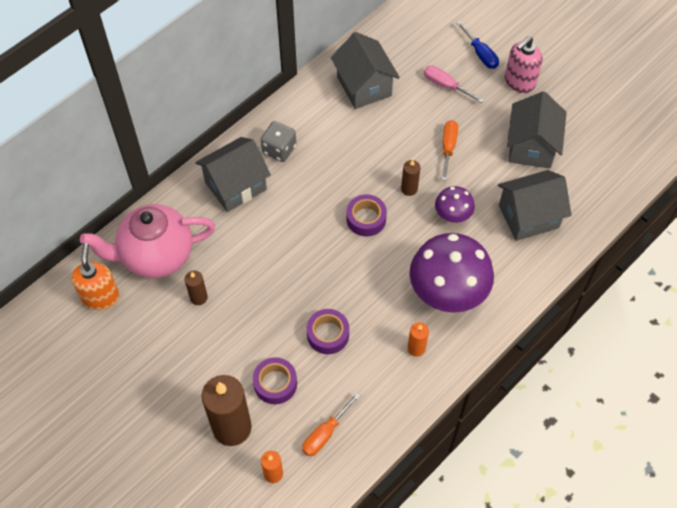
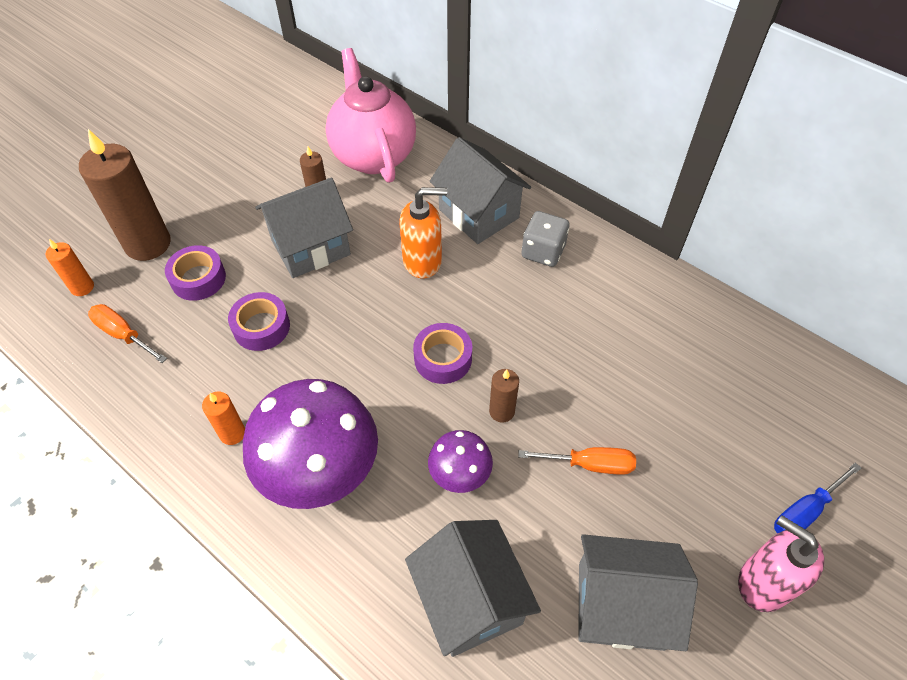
camera: 85 degrees right, 5 degrees down
(101, 297) = (320, 119): orange soap dispenser -> orange soap dispenser (423, 261)
(364, 86) = (679, 341): grey house -> grey house (310, 247)
(446, 86) = (715, 456): pink screwdriver -> none

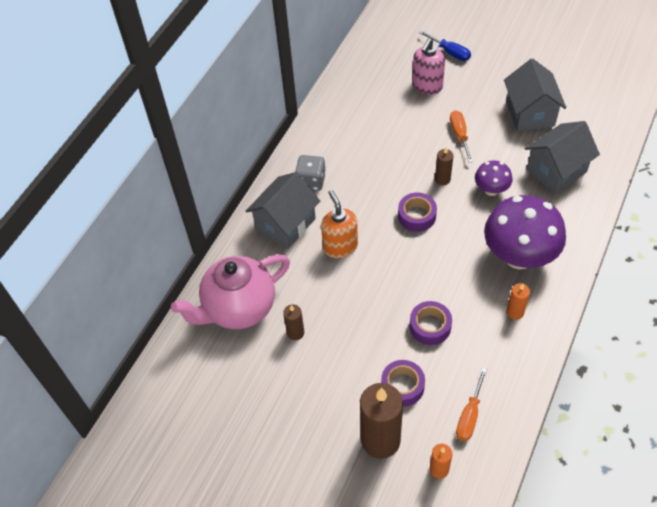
camera: 100 degrees left, 0 degrees up
(310, 247) = (348, 320): grey house -> none
(763, 582) = (494, 65): pink soap dispenser -> pink soap dispenser (427, 86)

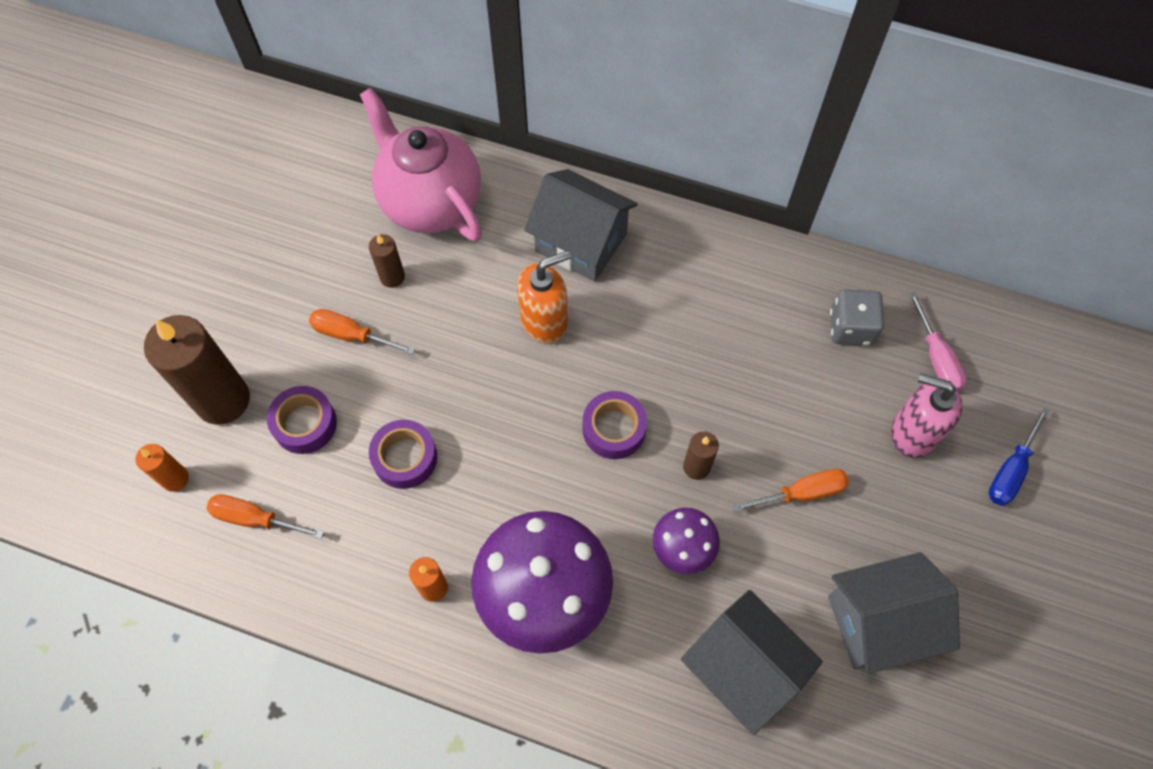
camera: 80 degrees right, 10 degrees up
(311, 181) = (667, 268): grey dice -> grey dice (851, 328)
(338, 358) = (351, 335): none -> orange screwdriver
(383, 70) = (936, 358): none -> pink screwdriver

